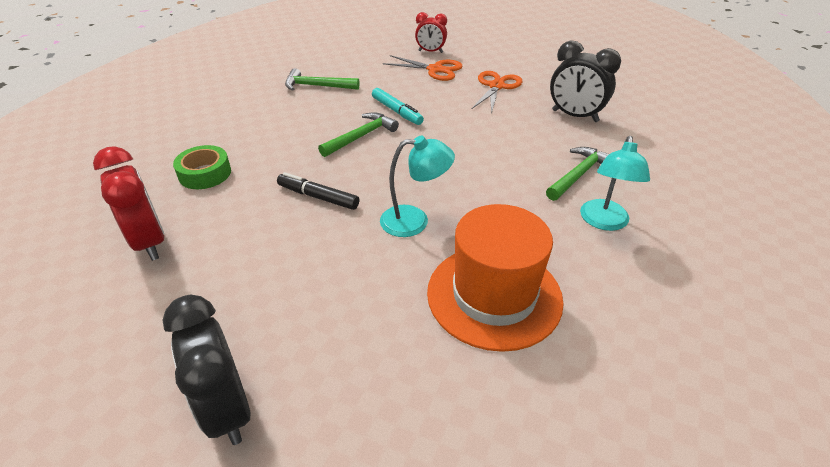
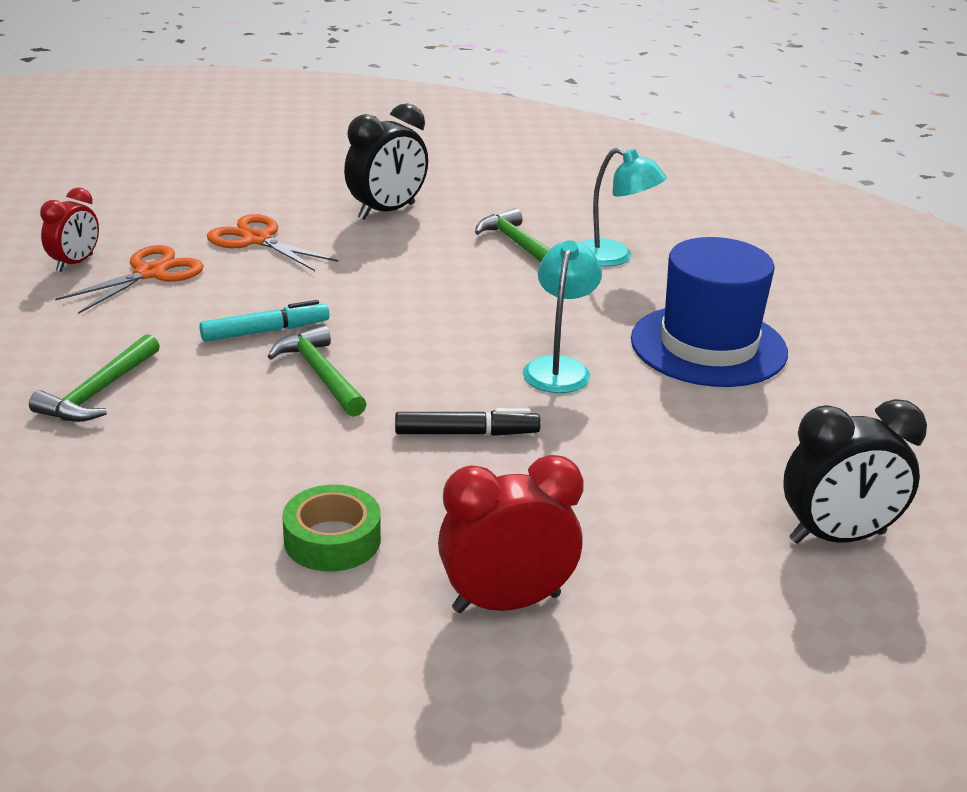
camera: 75 degrees left, 10 degrees down
(318, 197) = (466, 433): black marker -> black marker turned 135 degrees counterclockwise
(494, 295) = (708, 346): orange hat -> blue hat

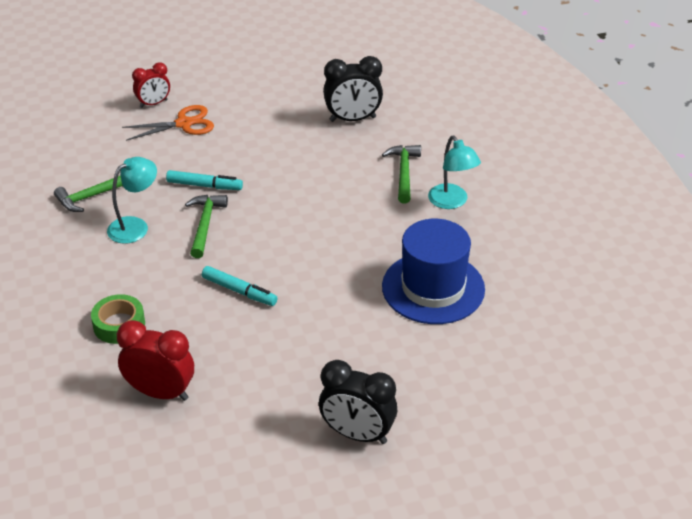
camera: 35 degrees right, 10 degrees up
(257, 240) = (260, 117): orange scissors -> none
(466, 433) = (239, 291): black marker -> turquoise marker
(559, 368) = (331, 269): turquoise lamp -> turquoise lamp (135, 226)

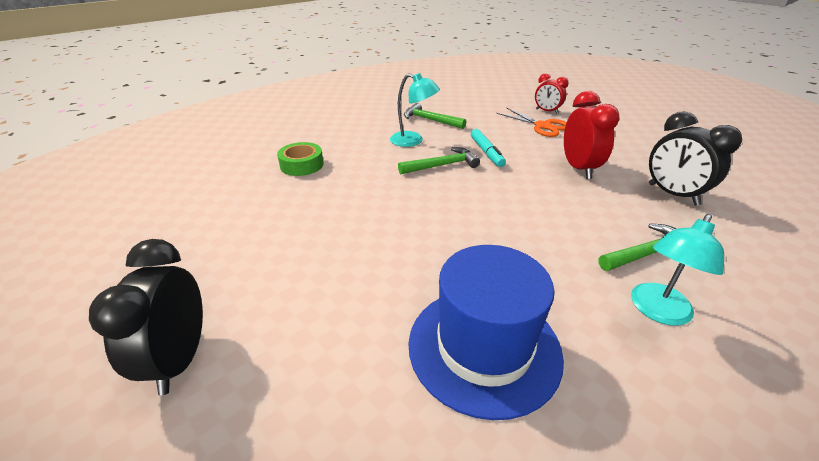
camera: 65 degrees right, 5 degrees down
(160, 392) = (228, 204): red clock -> red clock (579, 168)
(239, 291) = (374, 204): turquoise marker -> none

